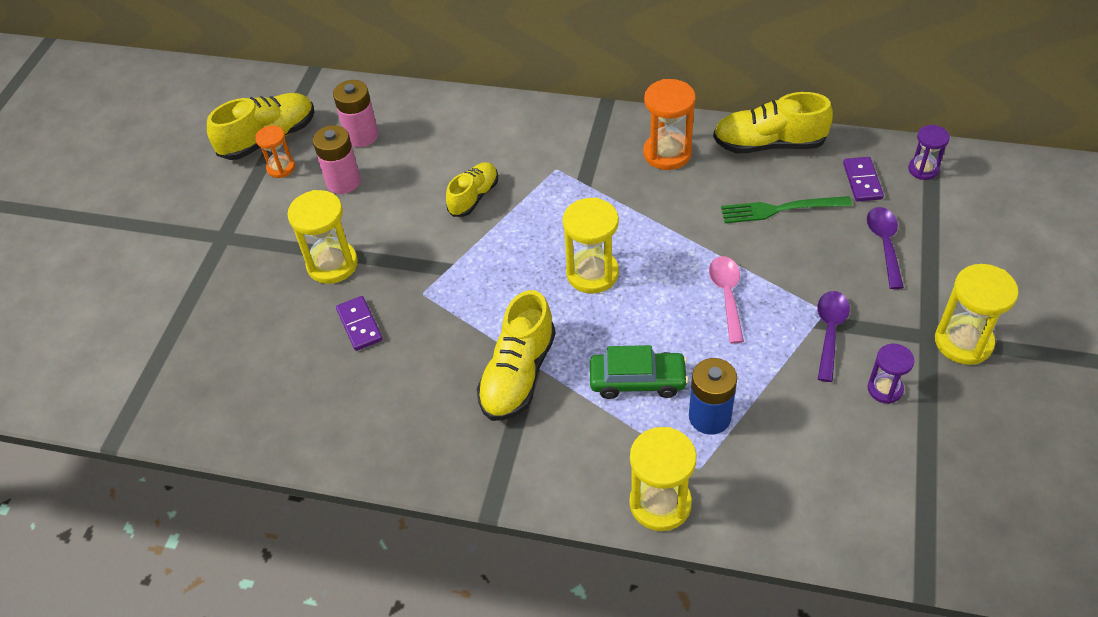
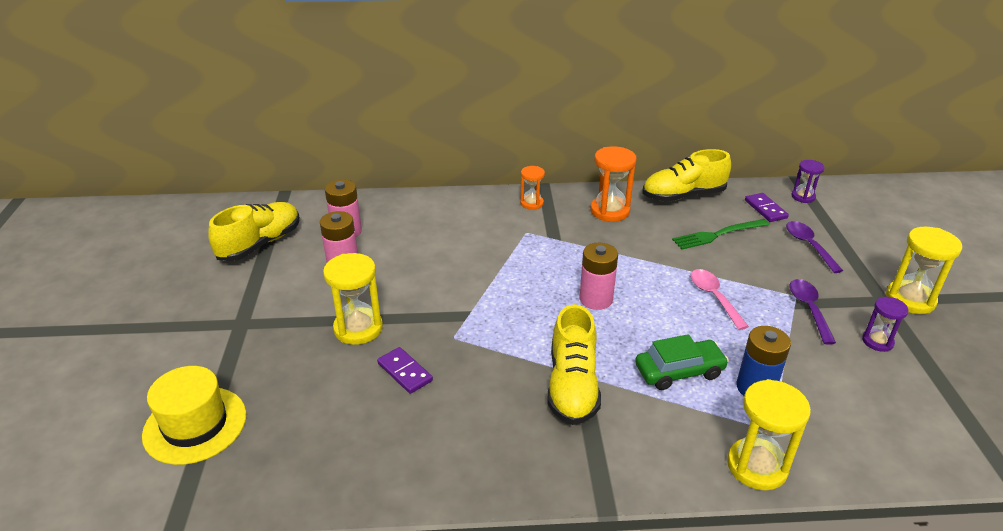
camera: 20 degrees left, 15 degrees down
(153, 343) = (195, 425): none -> yellow hat
(281, 168) = (280, 263): orange hourglass -> orange hourglass (531, 203)
(474, 197) = (466, 260): yellow shoe -> none
(592, 273) = (596, 299): yellow hourglass -> pink battery

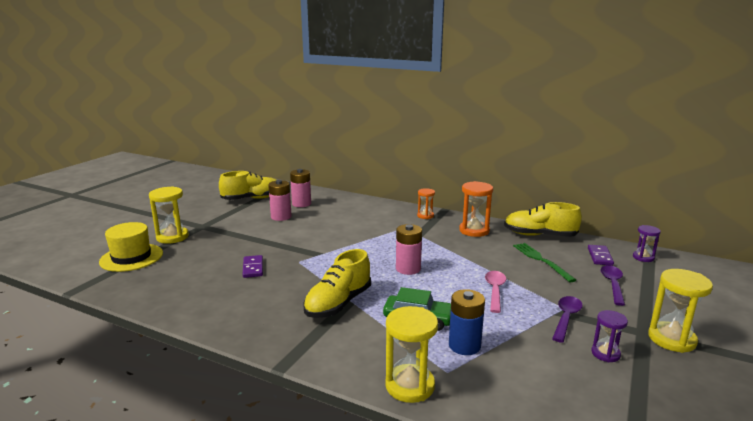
camera: 30 degrees right, 15 degrees down
(358, 328) = (254, 243): yellow hourglass -> yellow hourglass (172, 237)
(718, 234) = (541, 260): green fork -> green fork turned 60 degrees clockwise

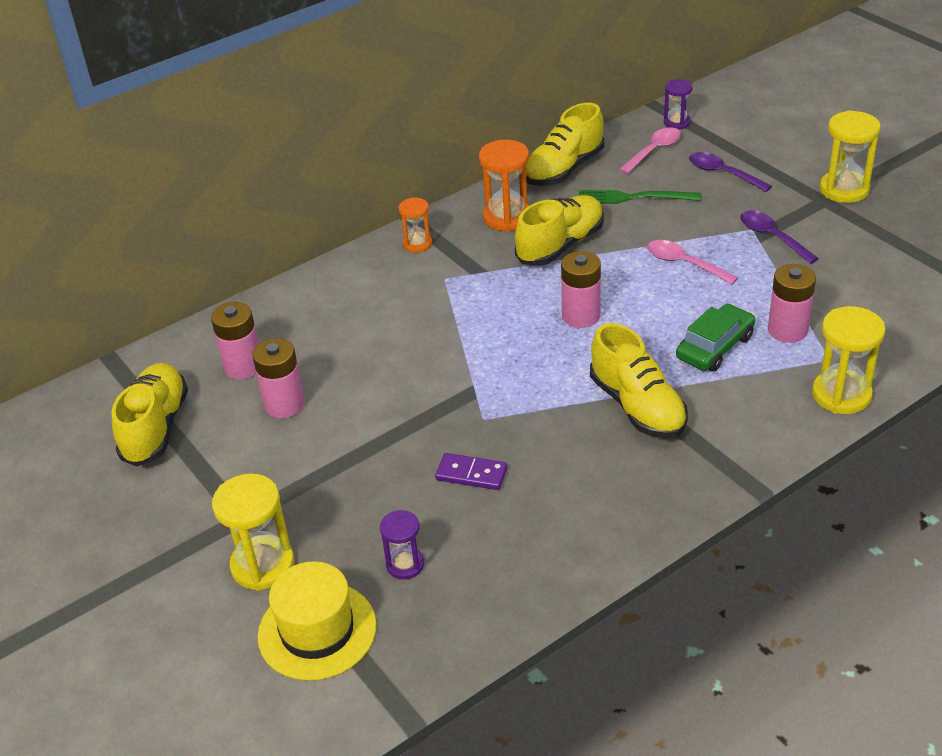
camera: 60 degrees left, 20 degrees up
(464, 345) = (787, 330): blue battery -> pink battery
(467, 249) = (560, 245): none -> yellow shoe
(599, 257) = (654, 151): purple domino -> pink spoon
(605, 354) = (848, 241): purple hourglass -> purple hourglass (405, 564)

